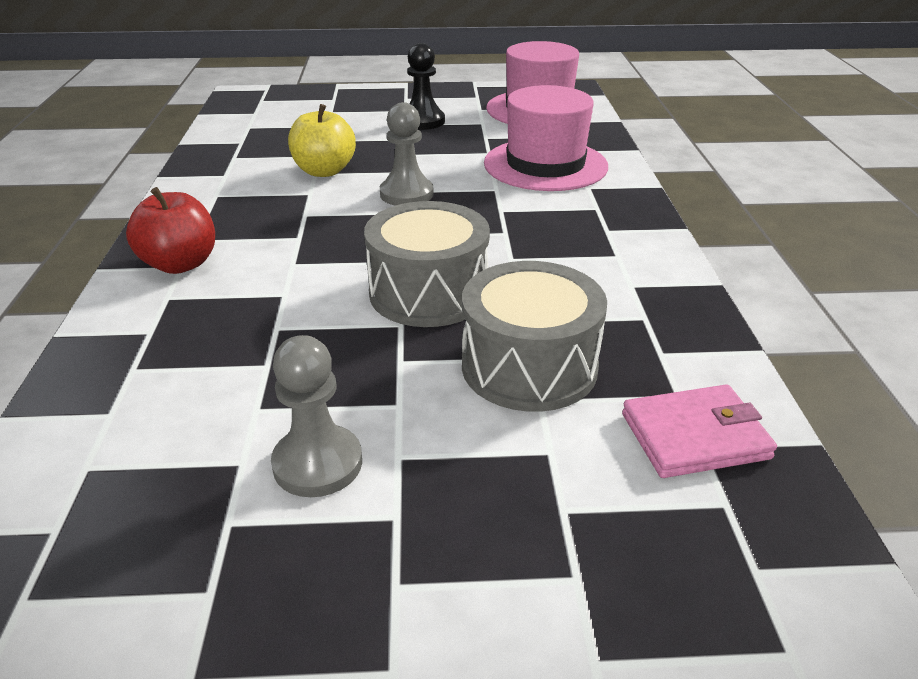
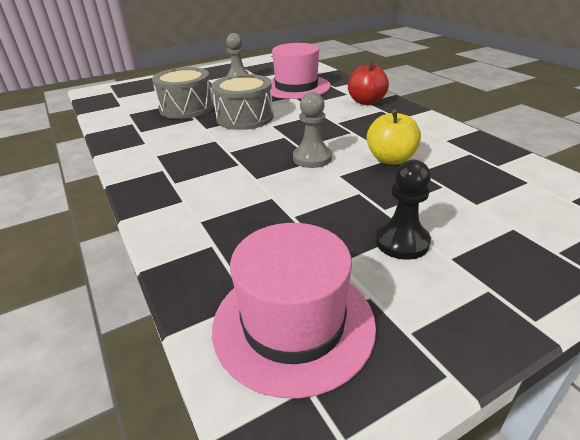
camera: 155 degrees right, 0 degrees up
(545, 165) = (230, 215): pink hat -> pink hat (296, 87)
(694, 436) = (123, 106): pink wallet -> none

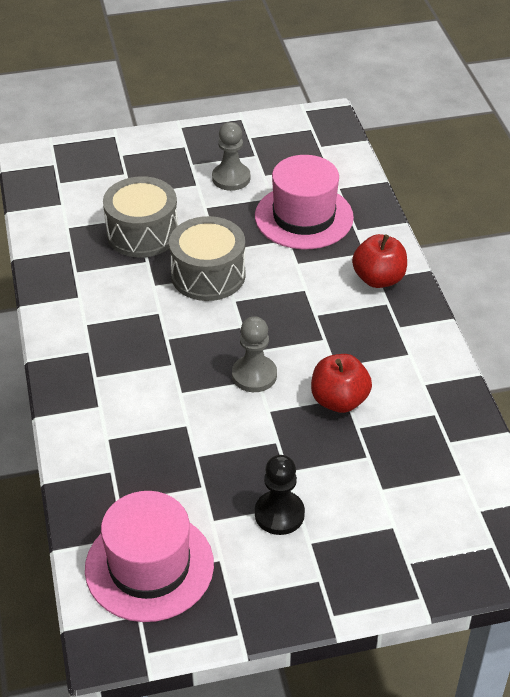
camera: 15 degrees right, 10 degrees up
(390, 159) = (339, 400): yellow apple -> red apple

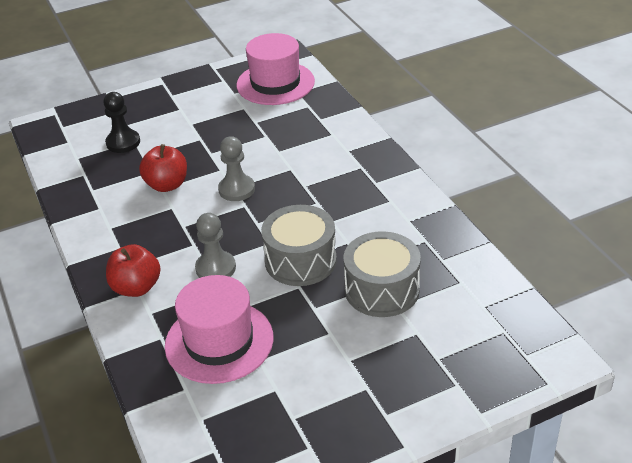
camera: 170 degrees right, 5 degrees down
(231, 178) = (313, 376): grey pawn -> grey pawn (215, 268)
(279, 514) = (201, 117): black pawn -> black pawn (123, 142)

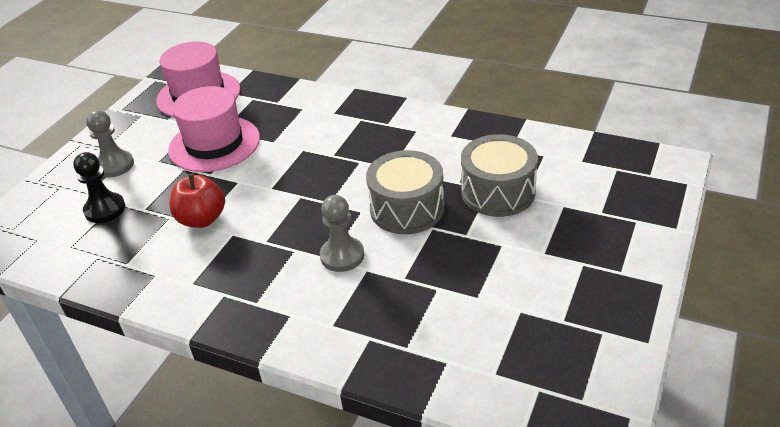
camera: 40 degrees left, 0 degrees up
(136, 287) = (289, 314): red apple -> none
(219, 341) = (425, 307): pink hat -> pink hat (214, 144)
(236, 189) = (276, 188): grey pawn -> grey pawn (115, 165)

